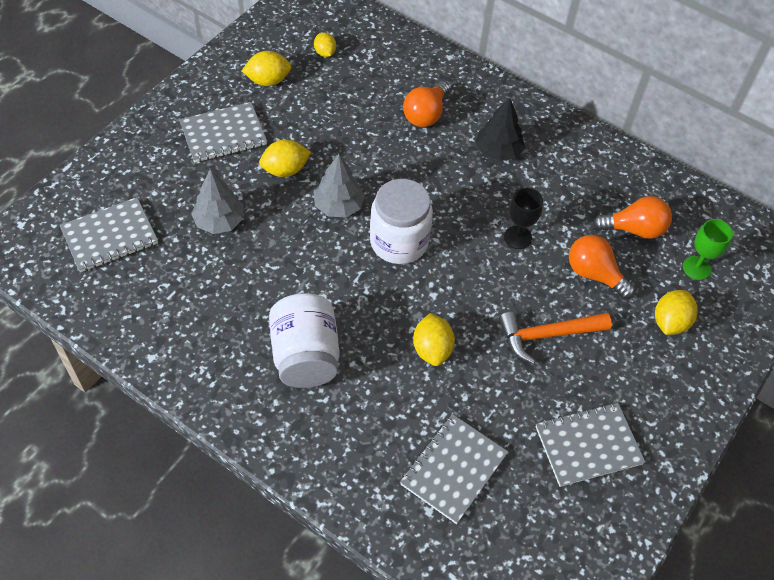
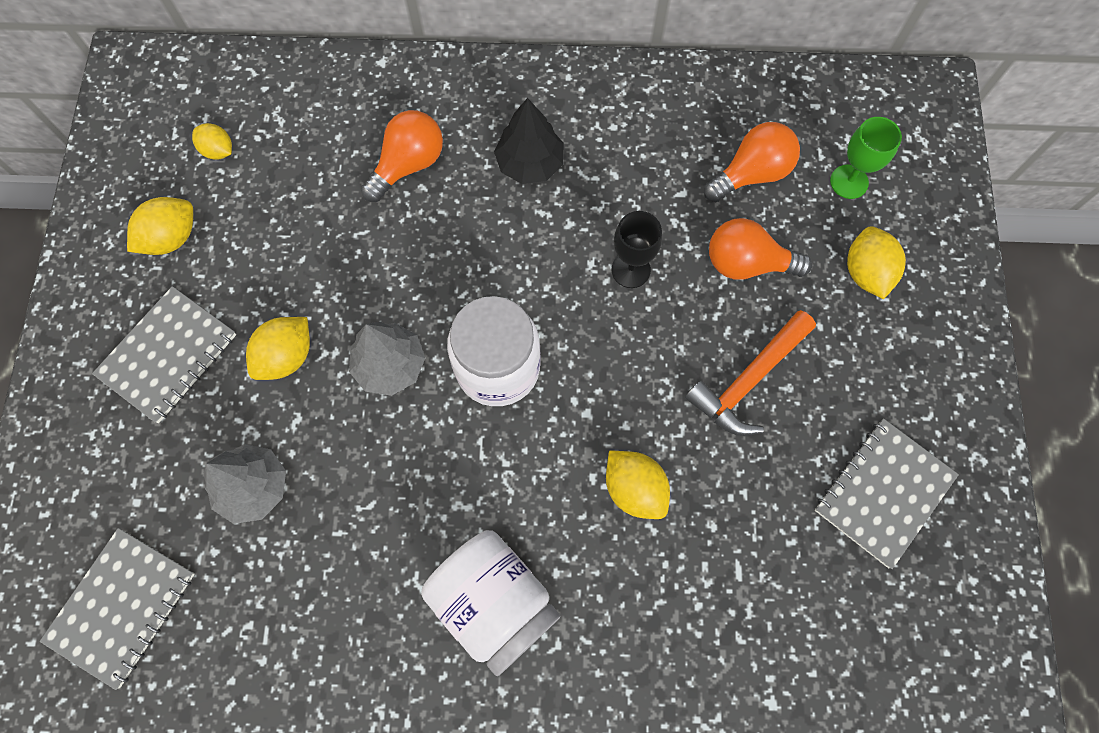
camera: 30 degrees left, 15 degrees up
(425, 114) = (408, 165): orange light bulb -> orange light bulb turned 135 degrees counterclockwise
(453, 469) = (762, 630): grey notebook -> none

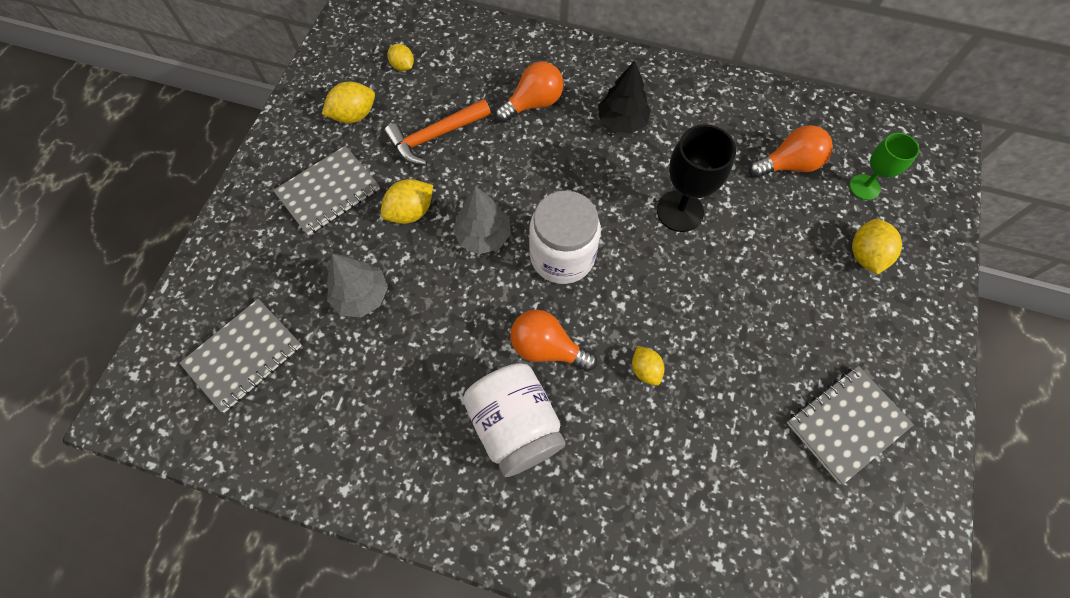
camera: 15 degrees right, 5 degrees down
(631, 270) = (680, 211): black goblet -> black goblet, size x1.54
(634, 489) = (645, 369): yellow lemon -> yellow lemon, size x0.66
(747, 263) = (771, 227): orange light bulb -> orange light bulb (547, 348)
(748, 380) = (754, 311): orange hammer -> orange hammer (435, 136)

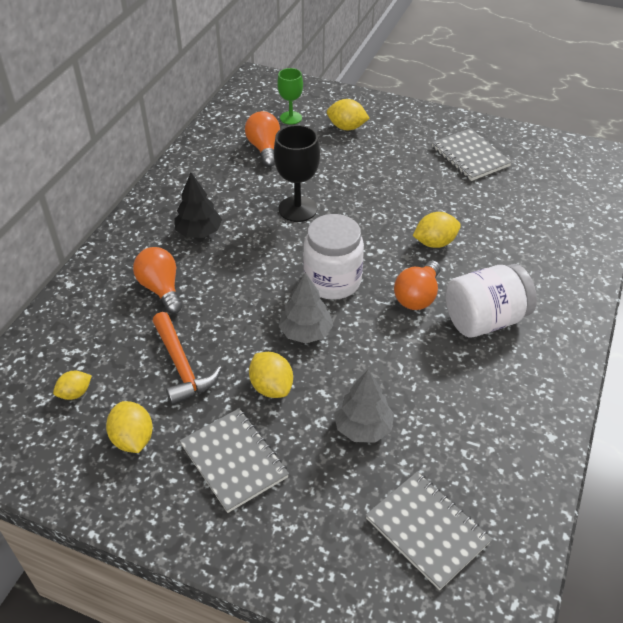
camera: 85 degrees left, 20 degrees down
(645, 369) = (435, 243): yellow lemon -> yellow lemon, size x1.52

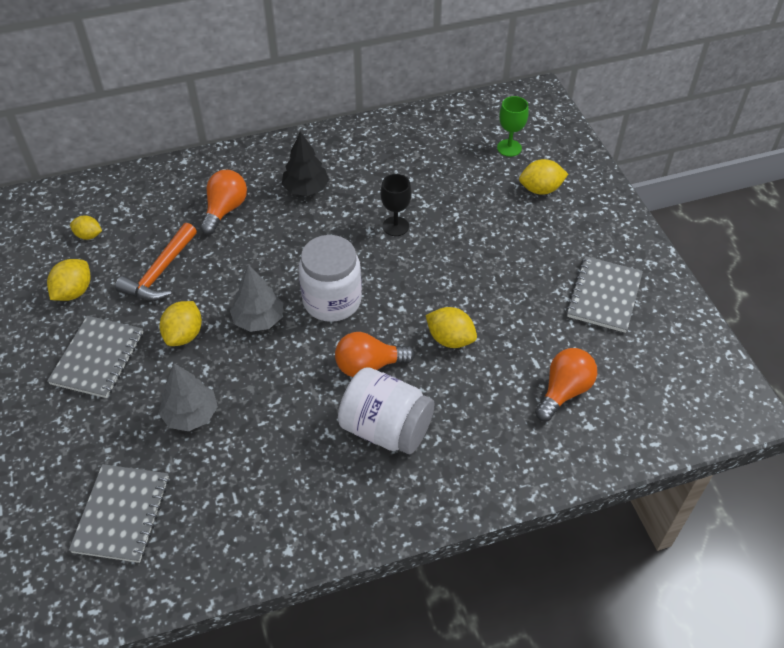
camera: 50 degrees right, 5 degrees up
(264, 148) = (448, 159): orange light bulb -> orange light bulb (564, 391)
(297, 209) = (395, 226): black goblet -> black goblet, size x0.65
(346, 127) = (540, 189): yellow lemon -> yellow lemon turned 75 degrees counterclockwise

